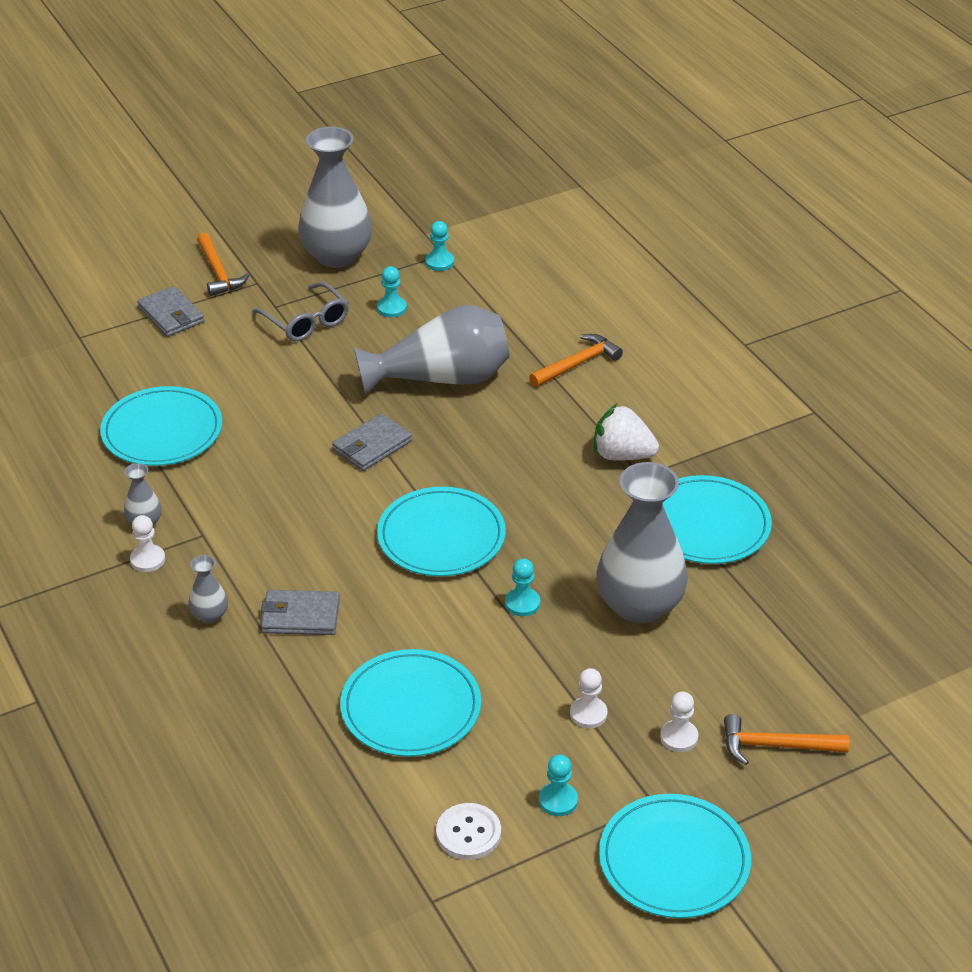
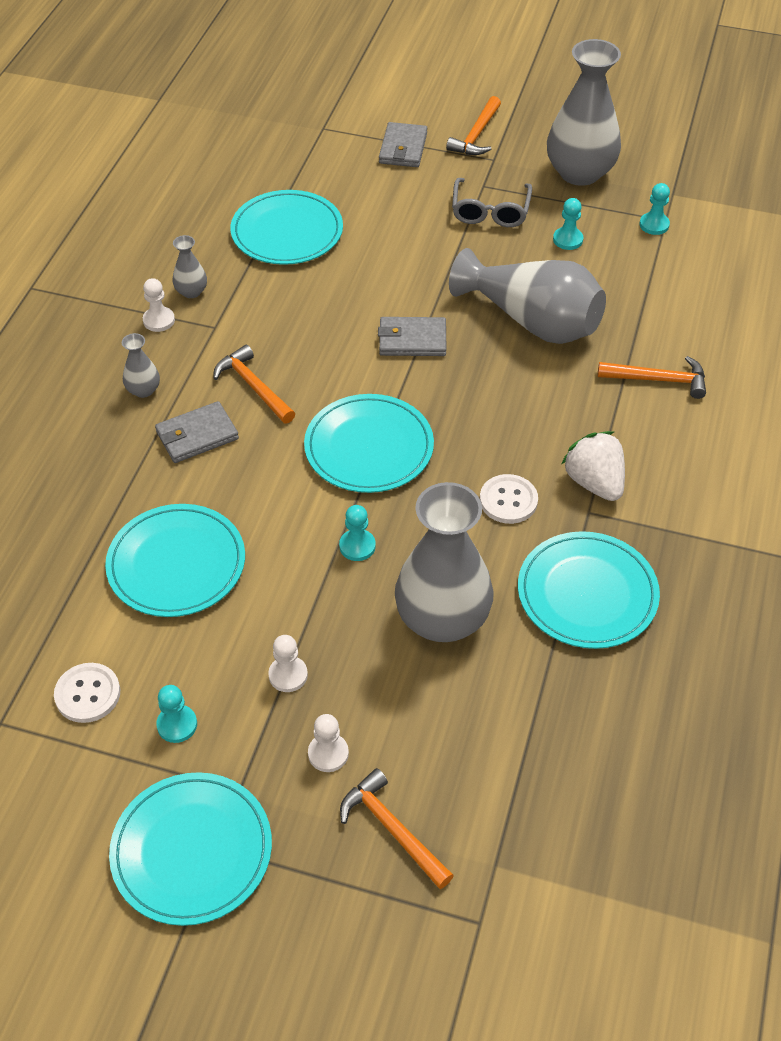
camera: 45 degrees right, 10 degrees up
(296, 554) = (254, 386): none -> orange hammer
(300, 616) = (197, 435): grey wallet -> grey wallet turned 75 degrees counterclockwise
(583, 504) = (508, 500): none -> white button

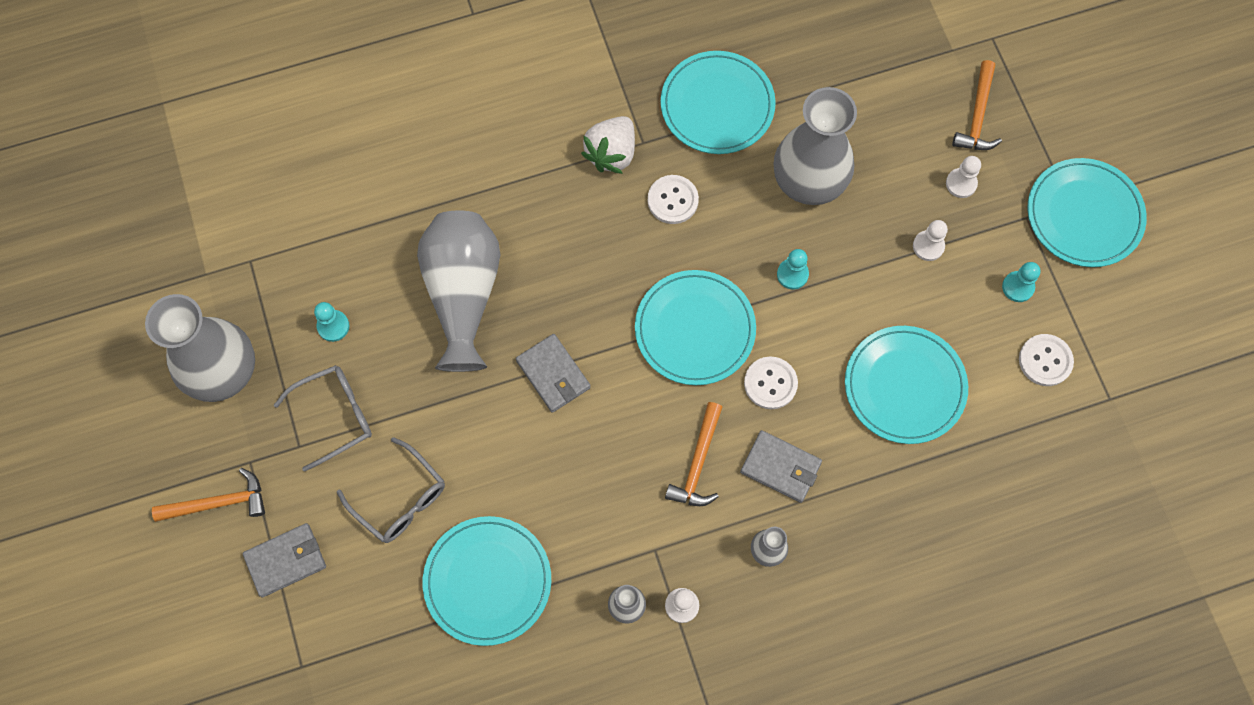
camera: 125 degrees left, 20 degrees up
(272, 470) = (770, 383): none -> white button
(393, 216) = (399, 498): none -> grey glasses
(654, 225) = (264, 266): turquoise pawn -> none
(658, 380) = (468, 165): orange hammer -> none

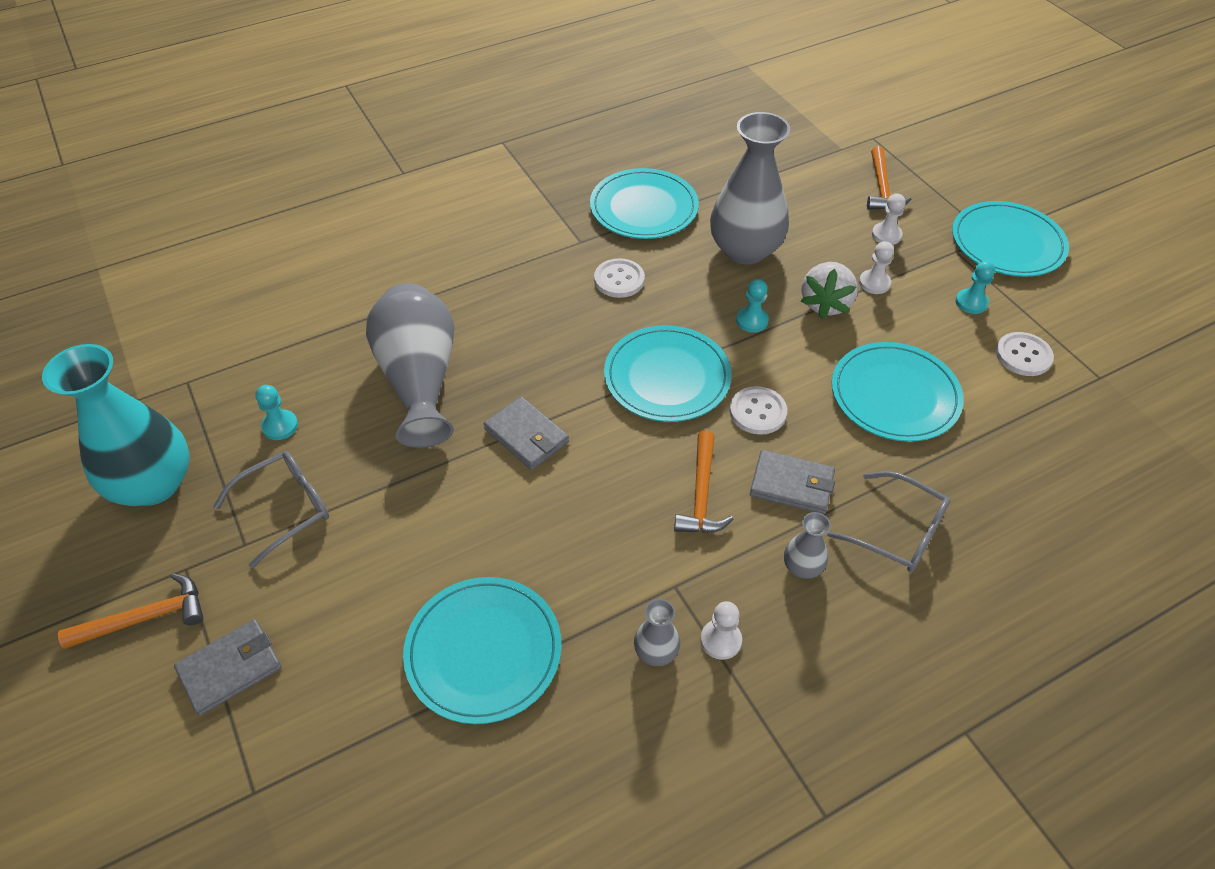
camera: 10 degrees left, 20 degrees down
(222, 371) = (153, 484): grey vase -> turquoise vase
(399, 498) = (367, 579): grey glasses -> grey glasses (897, 531)
(612, 153) = (552, 253): white strawberry -> white strawberry (825, 304)

